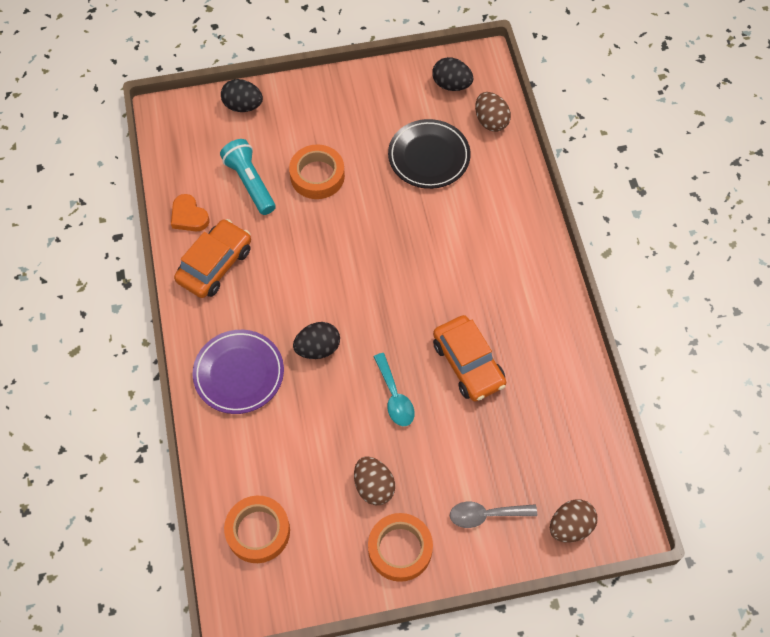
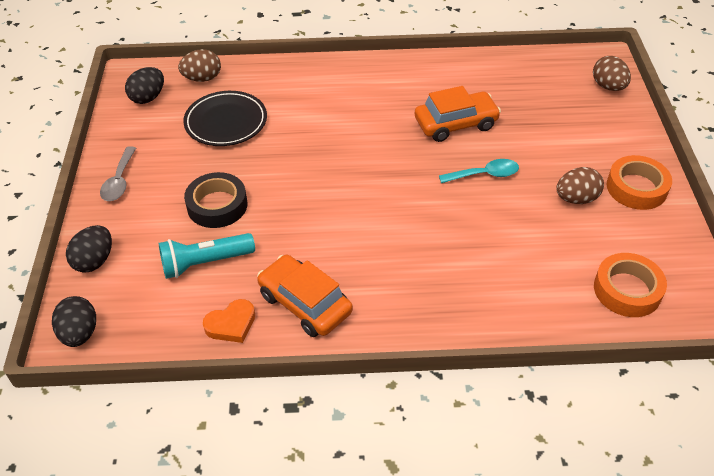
camera: 80 degrees left, 15 degrees down
(239, 373) = (447, 292): purple plate -> none
(317, 176) = (217, 205): orange tape -> black tape
(318, 348) = (425, 224): black egg -> black egg (80, 333)
(486, 515) = (600, 131): grey spoon -> grey spoon (119, 181)

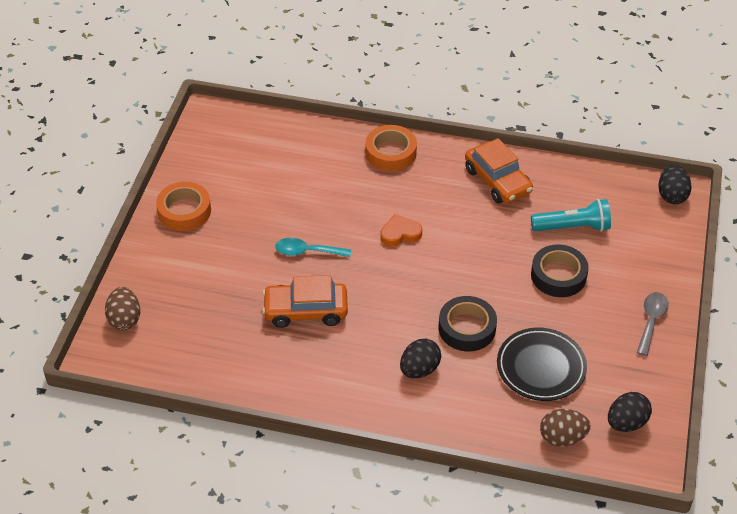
camera: 165 degrees left, 0 degrees up
(94, 261) = (666, 248): black egg -> black egg (419, 369)
(231, 324) = (556, 178): orange heart -> orange heart (400, 233)
(301, 139) = (467, 328): none -> black tape
(576, 199) = (242, 213): brown egg -> none
(627, 290) = (253, 140): orange tape -> orange tape (390, 153)

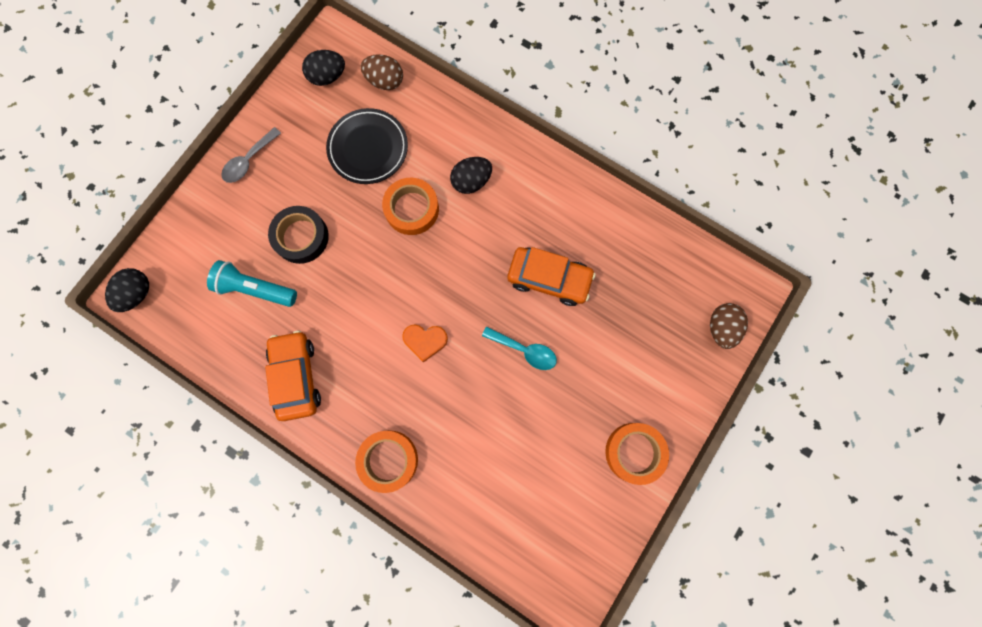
camera: 160 degrees left, 30 degrees up
(467, 328) = (412, 209): black tape -> orange tape

